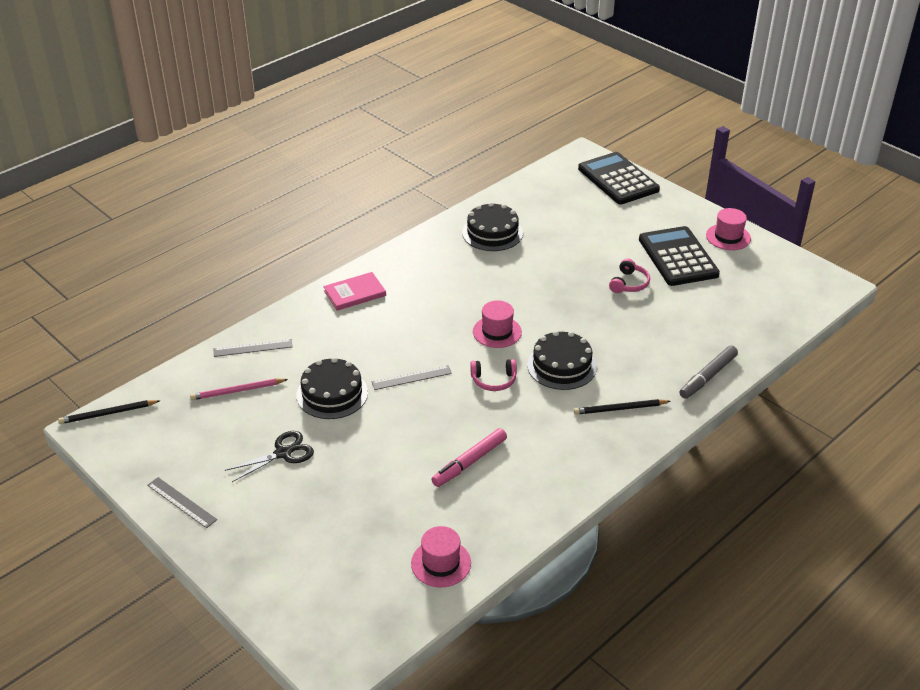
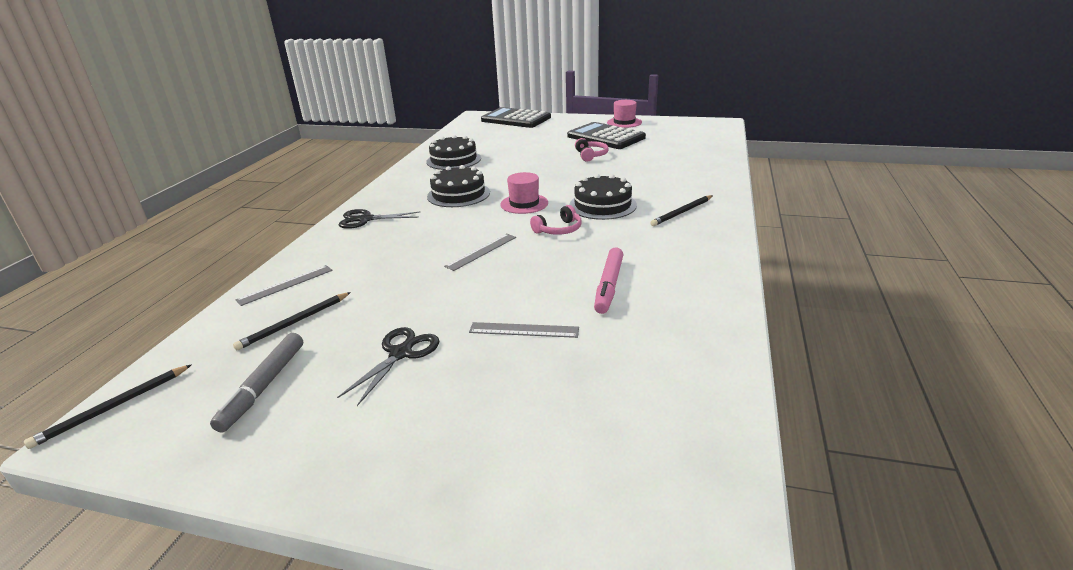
camera: 30 degrees left, 10 degrees down
(182, 502) = (298, 459): grey ruler -> grey ruler (524, 330)
(238, 391) = (295, 322): pink pencil -> black pencil
(332, 394) = (411, 288): black cake -> black cake (458, 194)
(354, 293) = (365, 219): pink book -> black scissors
(441, 563) = (688, 374): pink hat -> none
(708, 377) = (715, 178): grey marker -> grey marker (264, 387)

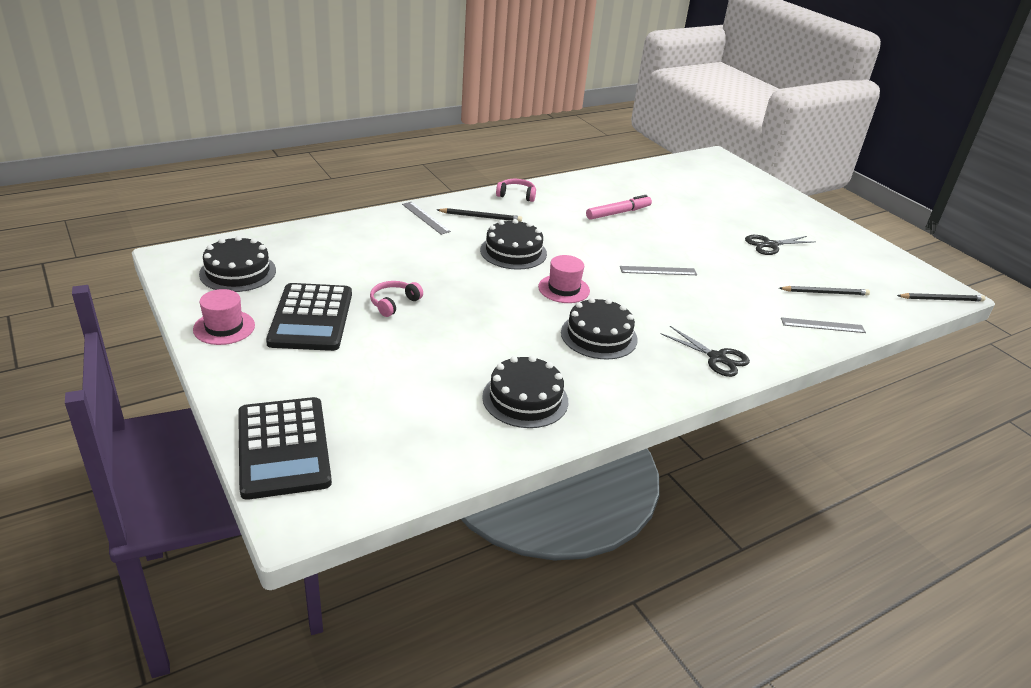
camera: 140 degrees left, 5 degrees up
(264, 387) = (852, 267): grey marker -> none
(524, 330) = (694, 221): grey ruler -> grey ruler (425, 218)
(559, 230) = (581, 254): pink headphones -> pink headphones (516, 195)
(682, 131) = (238, 272): none -> black cake

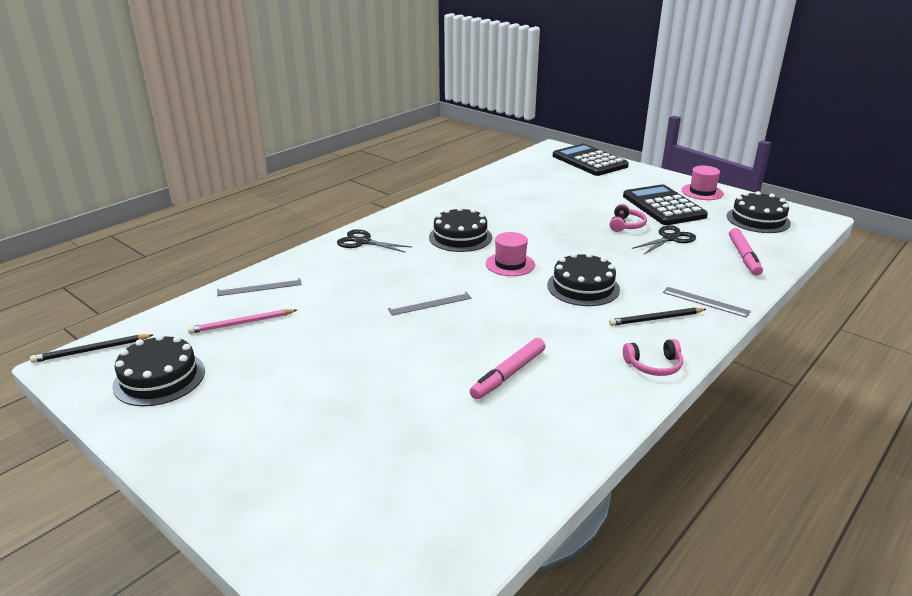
camera: 165 degrees right, 5 degrees down
(330, 241) = (744, 256): none -> pink marker
(525, 399) = (487, 197): black cake -> black cake (159, 378)
(770, 245) = (293, 377): black scissors -> black scissors (670, 238)
(824, 293) = (242, 323): black pencil -> pink pencil

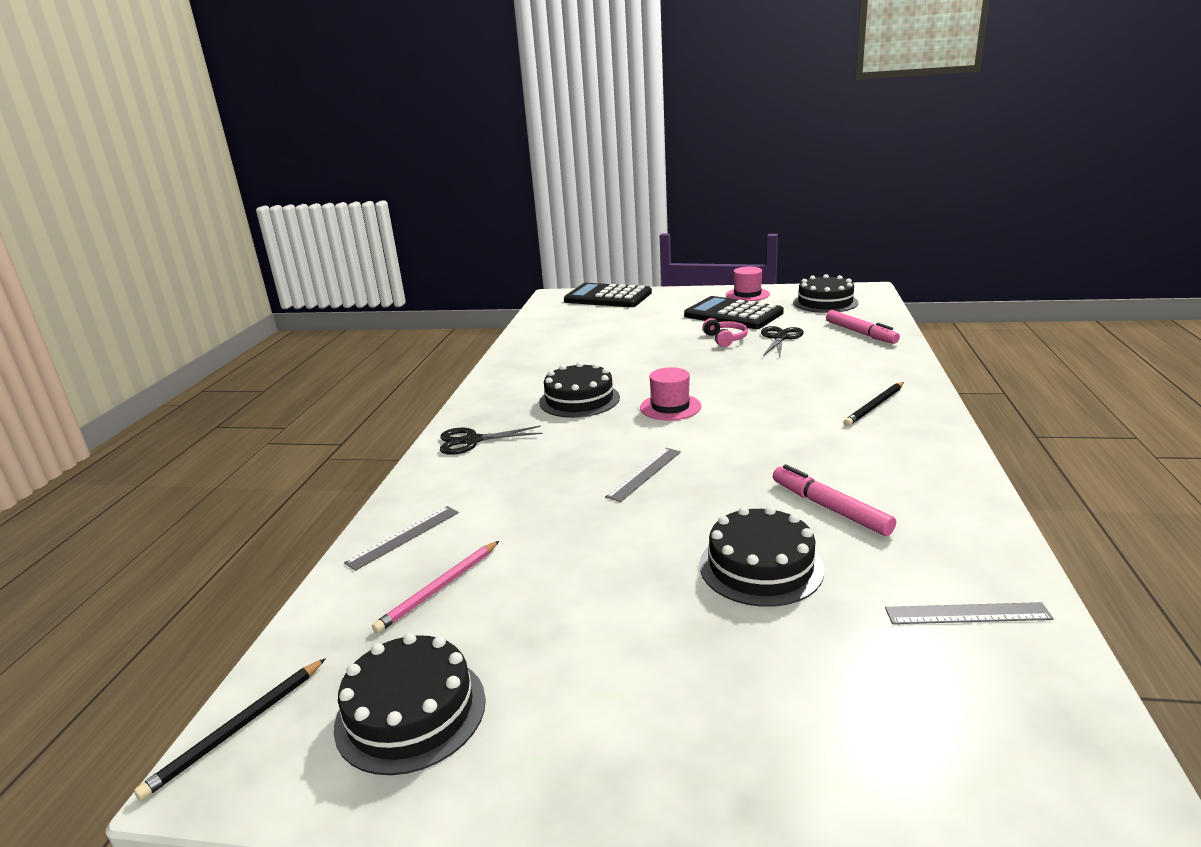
camera: 30 degrees left, 5 degrees down
(508, 374) = (829, 508): pink marker -> pink marker turned 135 degrees clockwise
(583, 287) = (771, 403): black cake -> black cake (760, 566)
(654, 365) = (936, 445): pink headphones -> none
(705, 302) = (890, 377): grey ruler -> grey ruler (967, 613)

